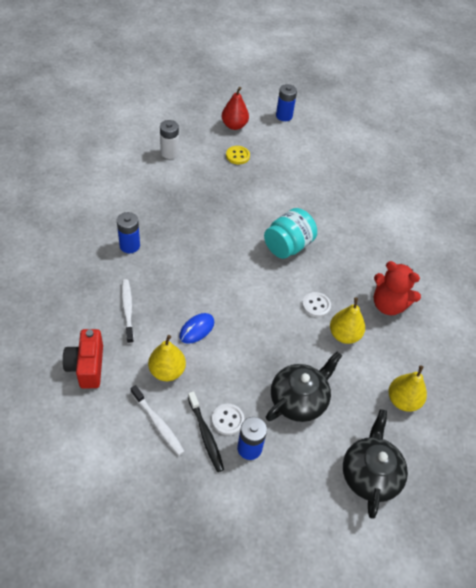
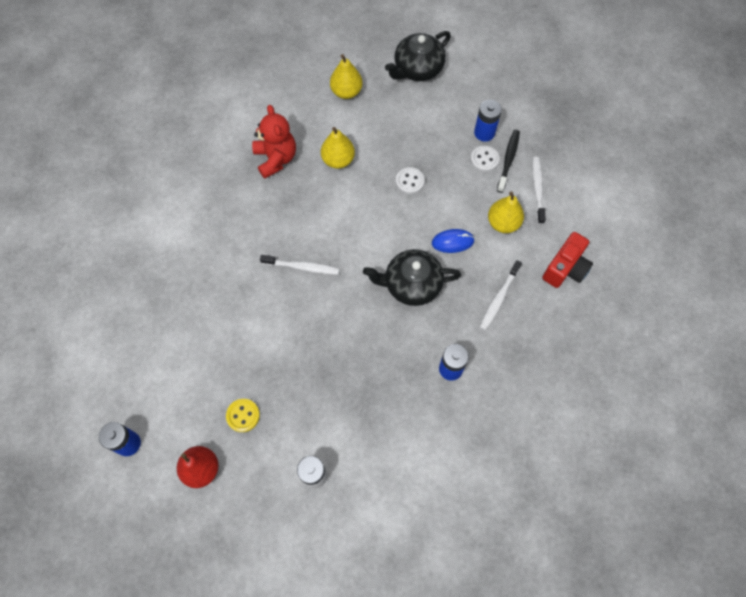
camera: 135 degrees left, 15 degrees up
(288, 246) = (302, 267): turquoise jar -> white toothbrush
(299, 400) = (420, 139): black teapot -> black teapot (411, 284)
(316, 305) = (335, 197): white button -> white button (410, 181)

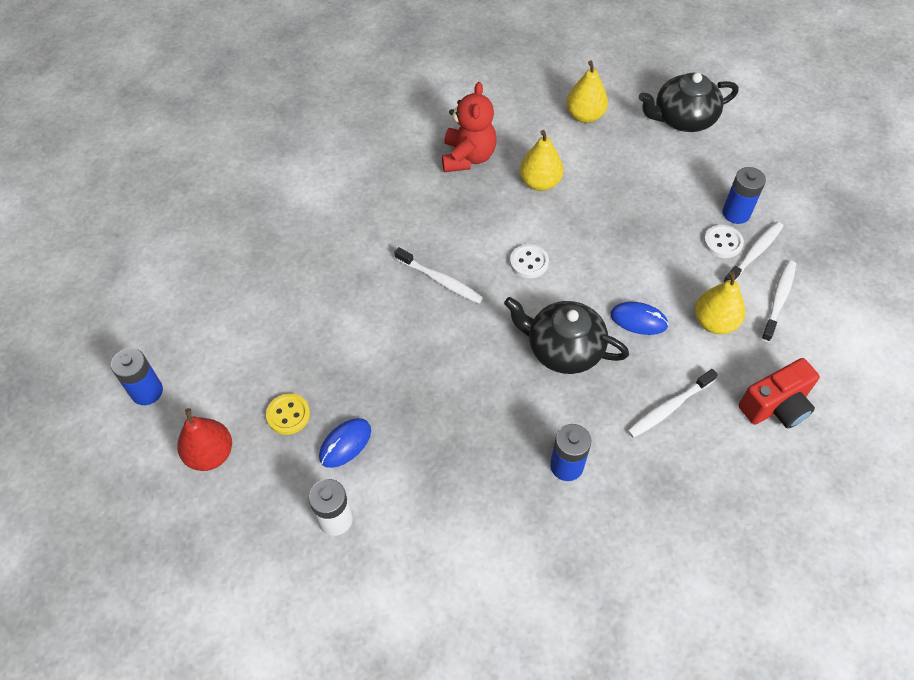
camera: 25 degrees right, 10 degrees down
(294, 419) = (345, 444): none -> blue mouse
(410, 181) = (616, 234): white button -> white button (529, 262)
(508, 160) = (754, 253): black toothbrush -> white toothbrush

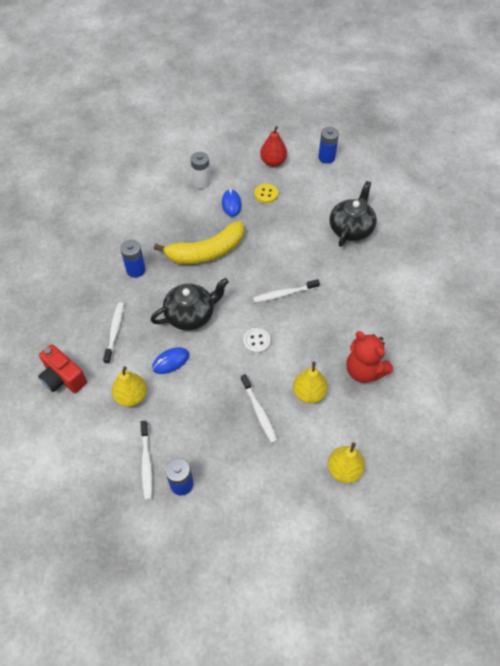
camera: 130 degrees right, 0 degrees up
(457, 407) = (206, 252): none -> yellow banana
(683, 119) = (286, 534): black teapot -> black teapot (351, 228)
(722, 242) = (170, 453): white button -> none
(776, 406) = (63, 378): red camera -> red camera turned 60 degrees counterclockwise
(778, 300) = (108, 443): white toothbrush -> white toothbrush (259, 411)

